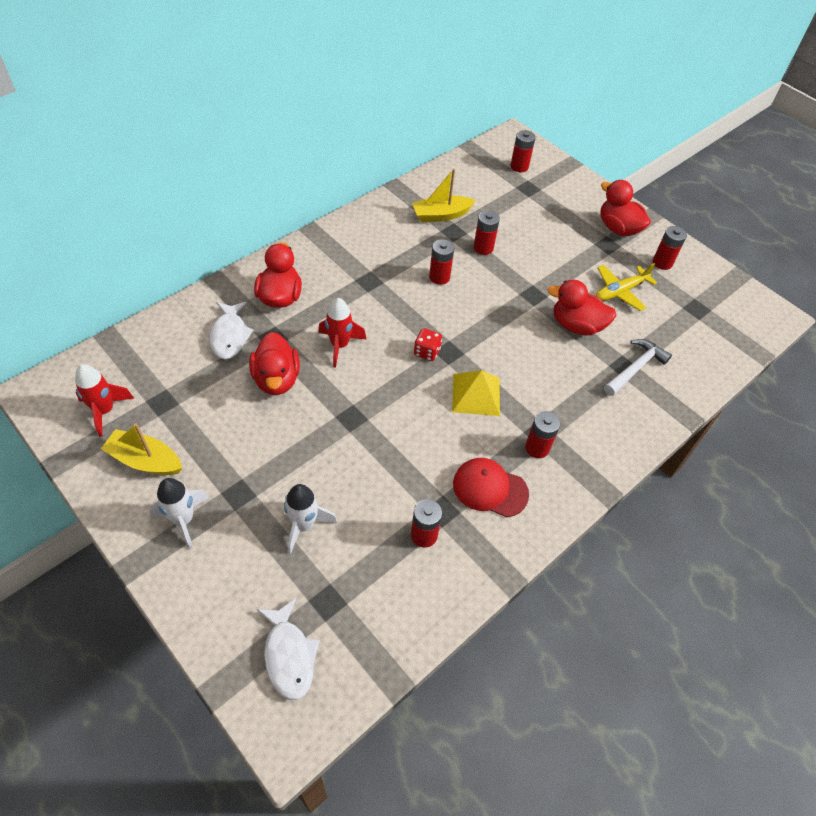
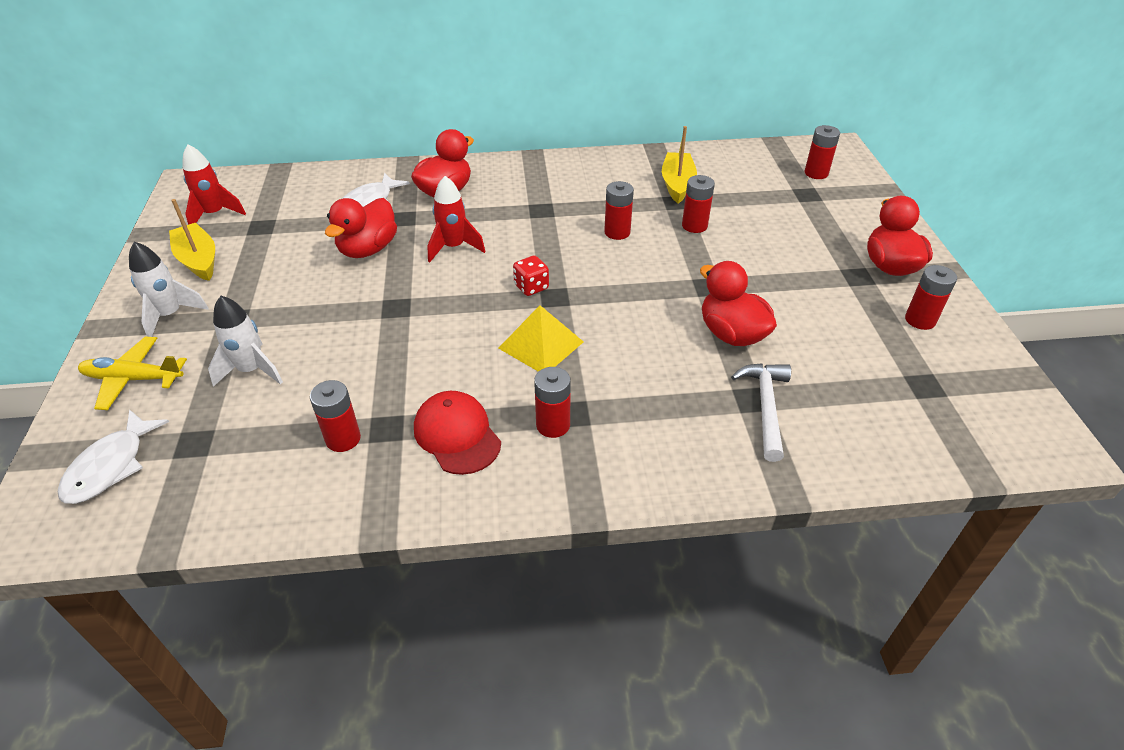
camera: 40 degrees right, 10 degrees down
(441, 215) = (677, 184): yellow boat -> yellow boat turned 75 degrees clockwise
(620, 292) = (826, 325): yellow plane -> yellow plane (133, 379)
(635, 368) = (765, 407): white hammer -> white hammer turned 75 degrees counterclockwise

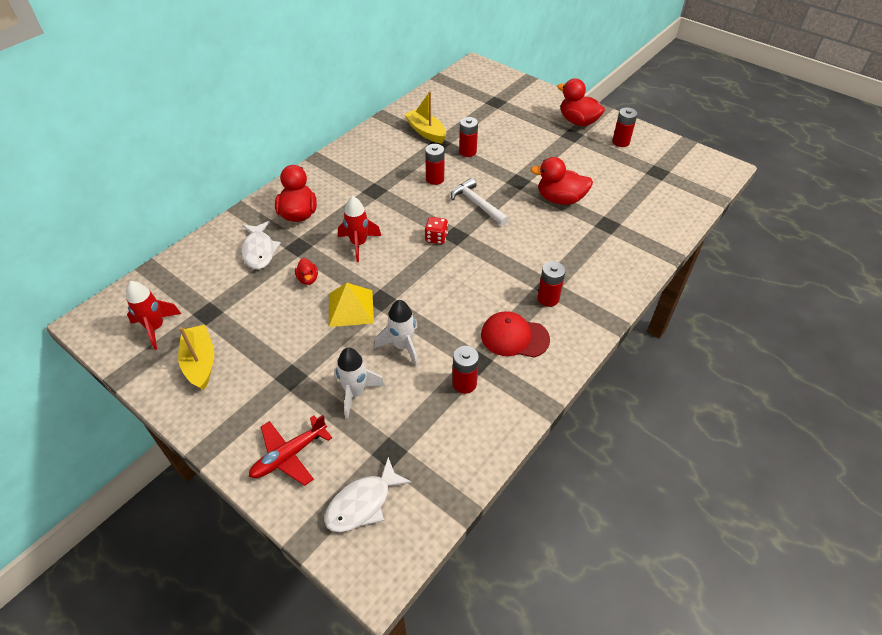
camera: 45 degrees left, 5 degrees up
(111, 466) = (363, 503): white fish -> white fish turned 75 degrees clockwise
(133, 379) = (289, 455): yellow plane -> red plane
(170, 315) = (244, 406): white rocket -> white rocket (402, 346)
(198, 260) = (200, 362): yellow boat -> yellow boat turned 60 degrees clockwise
(368, 249) = (308, 279): red duck -> red duck, size x0.51
(541, 345) = (486, 265): yellow pyramid -> yellow pyramid (350, 308)
(765, 407) = (617, 224): white hammer -> white hammer (477, 204)
(816, 173) = (484, 87): red battery -> none

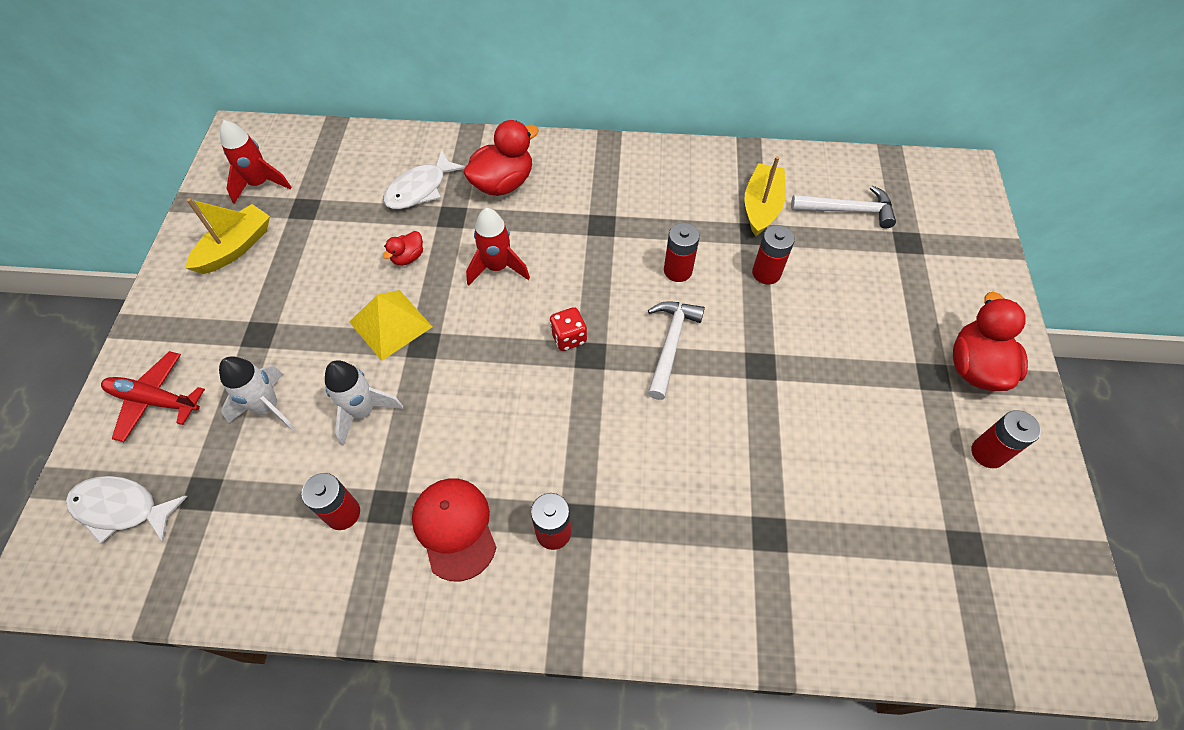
camera: 55 degrees right, 10 degrees up
(458, 108) = (847, 210): none -> white hammer
(560, 199) = (769, 439): red duck -> none

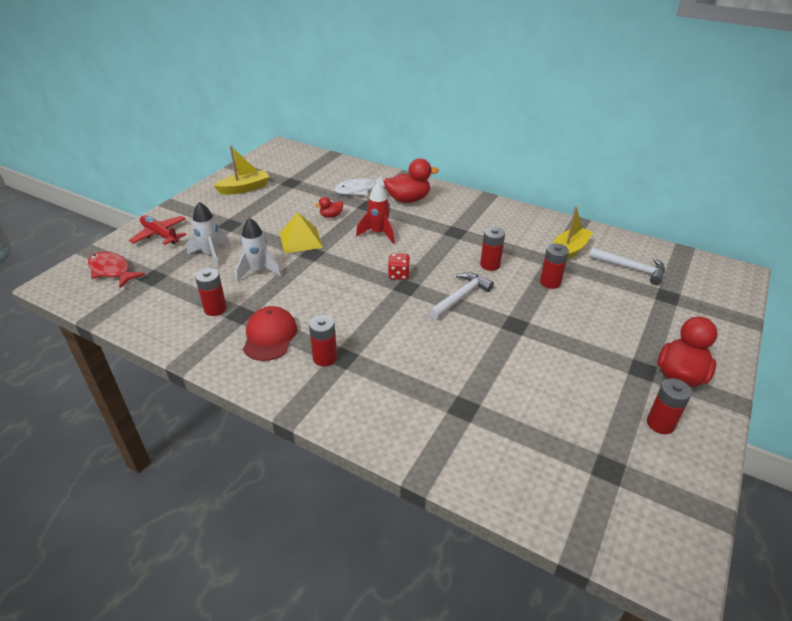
camera: 25 degrees right, 20 degrees down
(122, 508) = (112, 271): white fish -> red fish
(260, 184) = (276, 168): red rocket -> none

